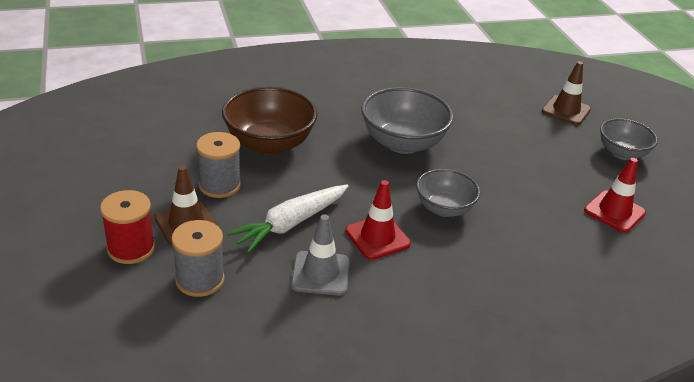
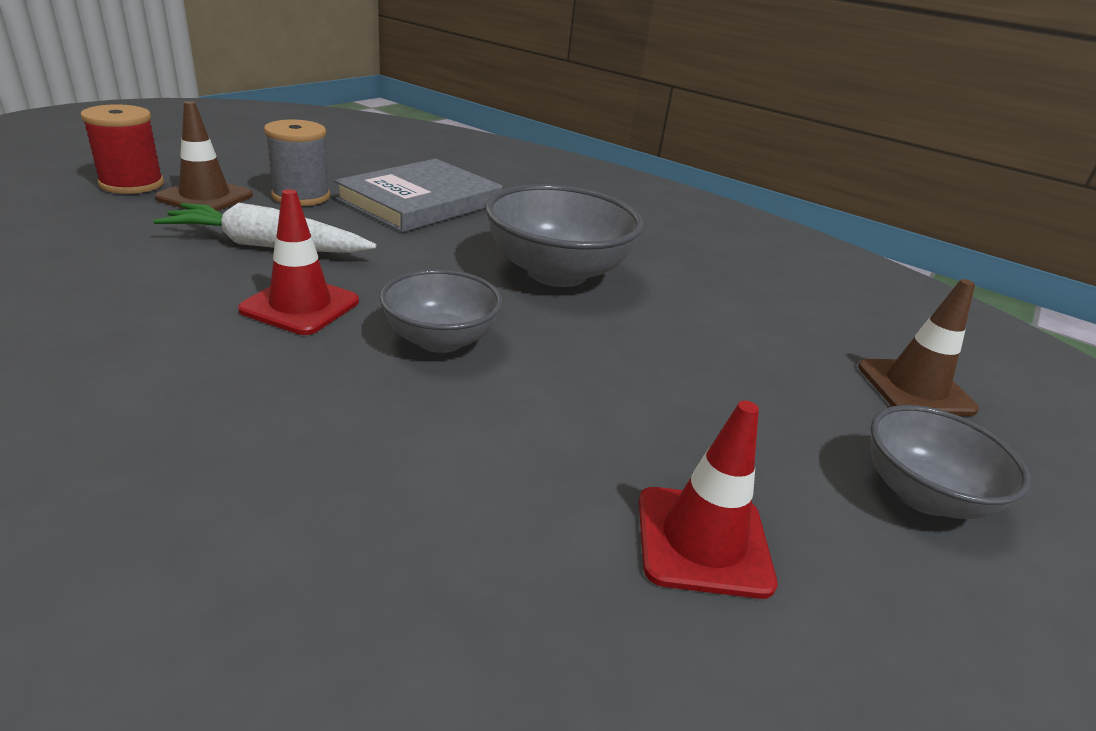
camera: 50 degrees right, 5 degrees down
(200, 280) = (98, 224): grey spool -> none
(269, 144) = (421, 201): brown bowl -> grey book
(320, 273) = (171, 286): grey traffic cone -> none

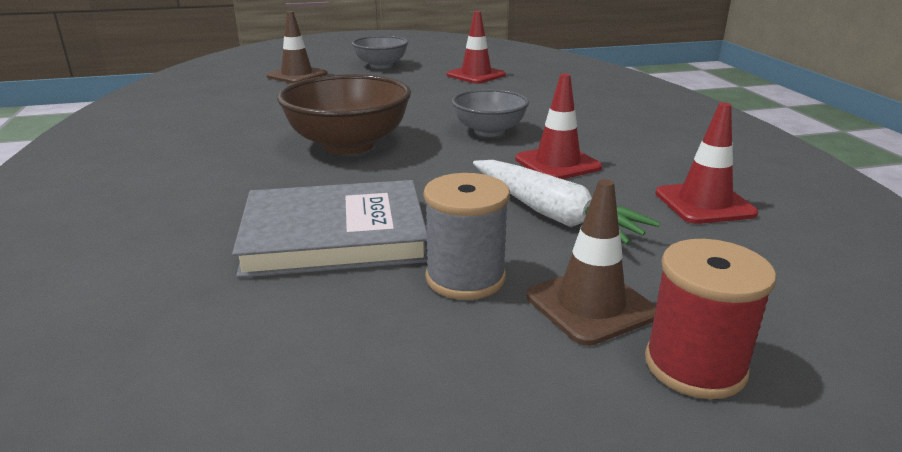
camera: 135 degrees left, 5 degrees down
(96, 291) = (704, 203): none -> red traffic cone
(557, 273) = (348, 145): grey bowl -> brown bowl

